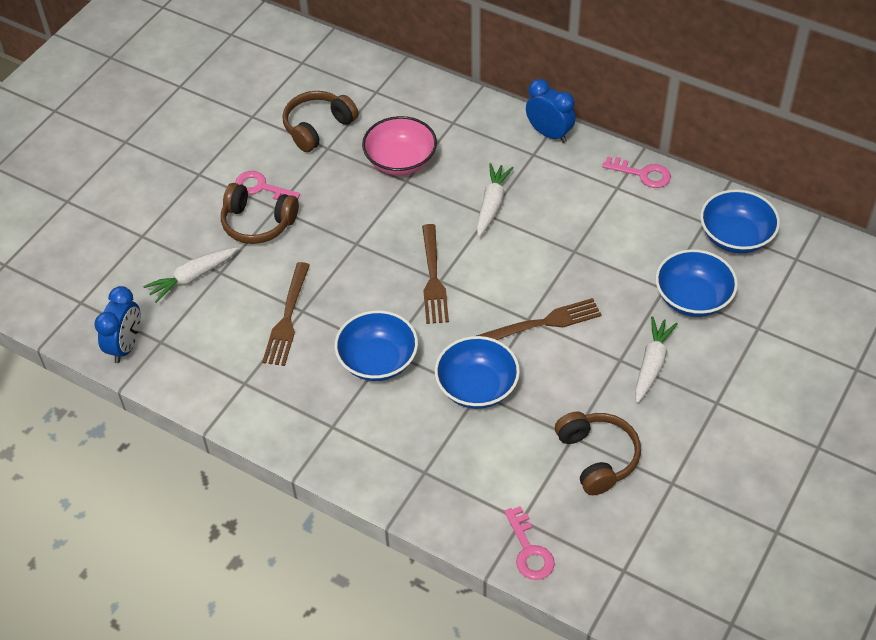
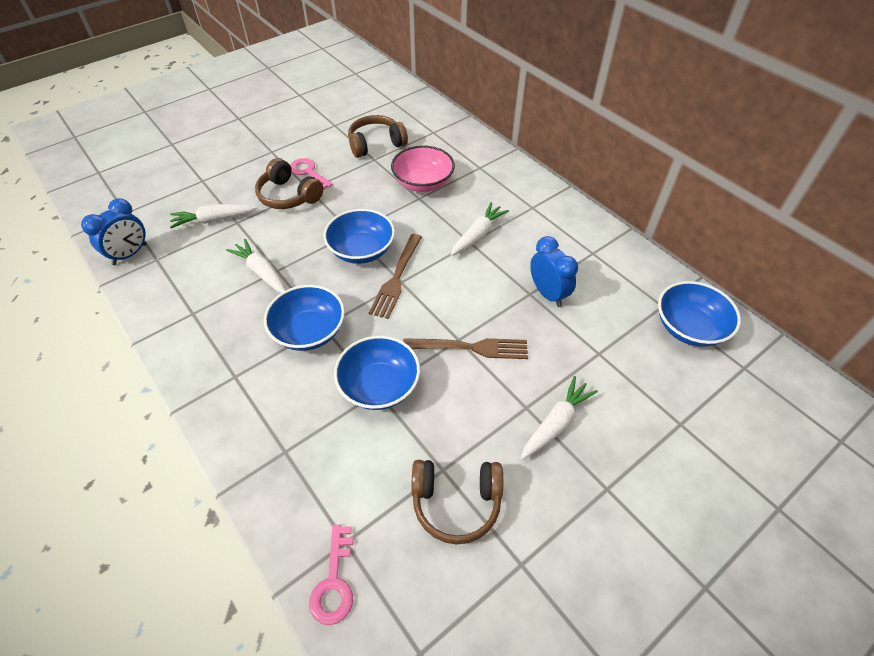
camera: 20 degrees right, 0 degrees up
(287, 318) = (261, 272): brown fork -> white carrot
(549, 134) = (553, 196): blue clock -> blue clock (548, 293)
(597, 457) = (456, 502): brown headphones -> brown headphones turned 90 degrees clockwise
(642, 174) = (620, 248): pink key -> none
(692, 298) = (624, 372): blue bowl -> blue bowl (361, 250)

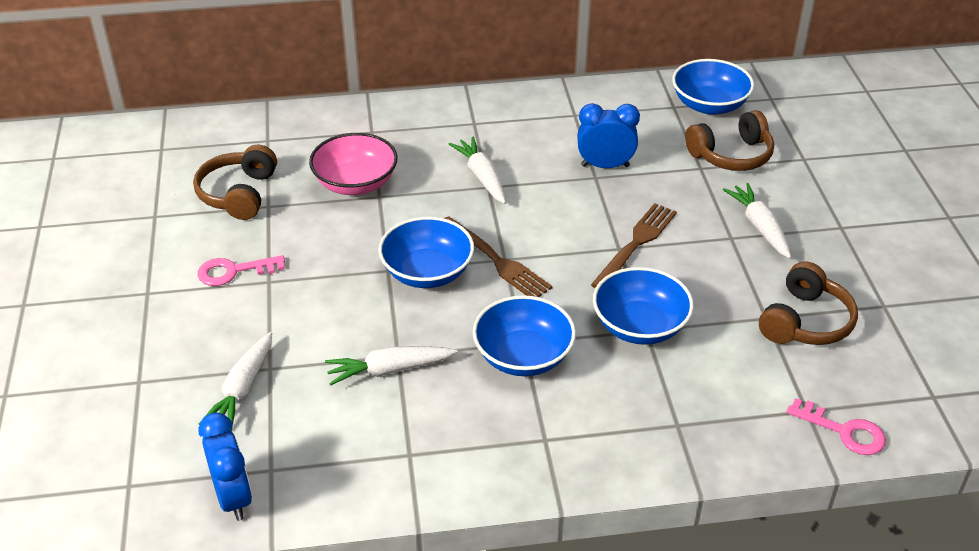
camera: 60 degrees left, 10 degrees down
(289, 196) = (263, 303): brown headphones -> brown headphones (731, 155)

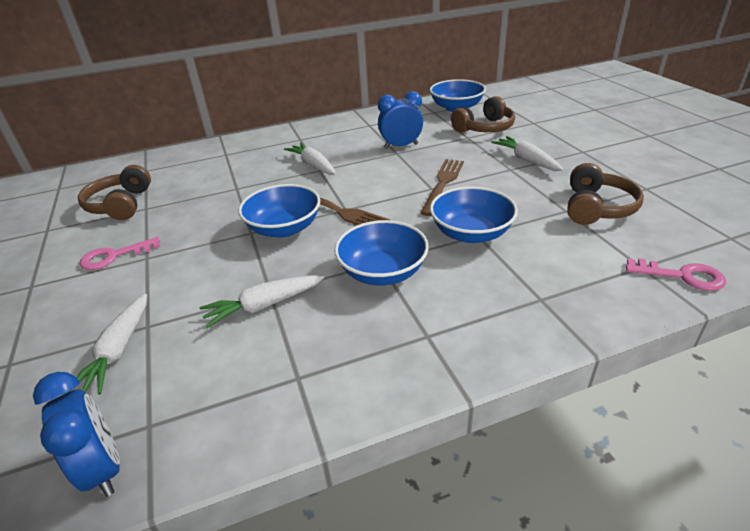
camera: 10 degrees left, 5 degrees down
(355, 183) = (216, 184): pink bowl -> none

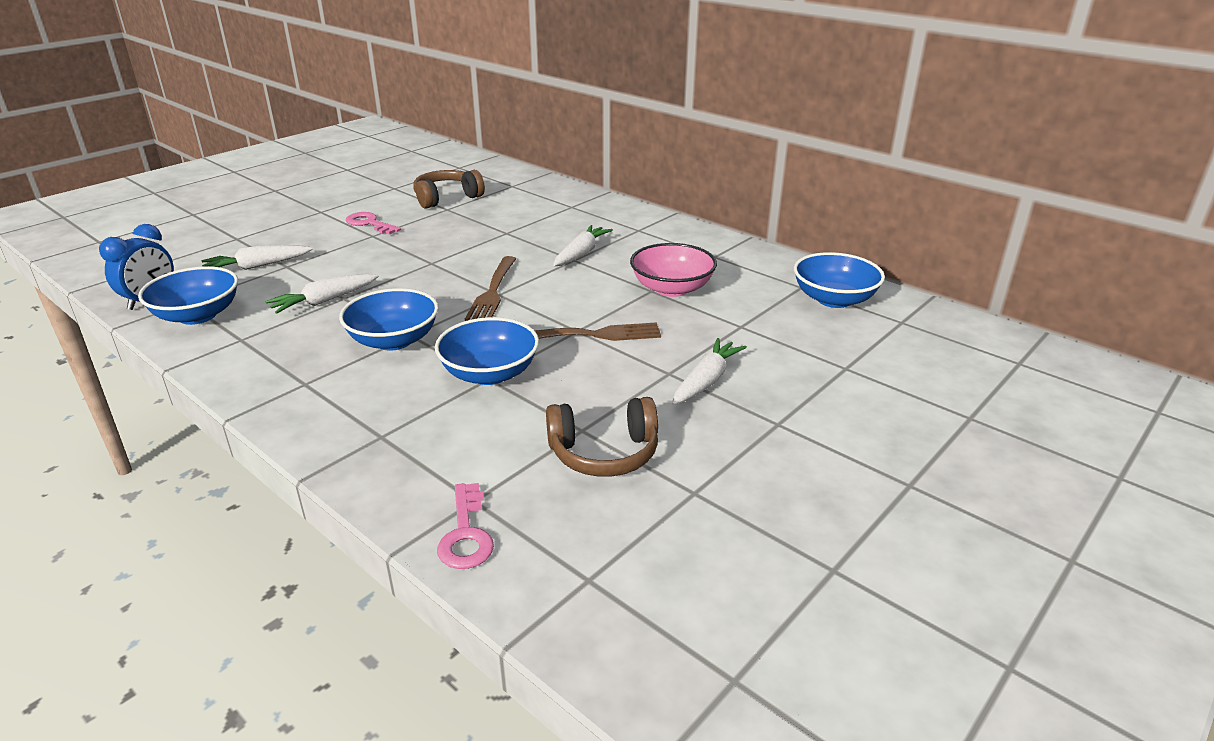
camera: 60 degrees right, 5 degrees down
(264, 305) = (325, 301): white carrot -> white carrot turned 75 degrees counterclockwise
(284, 228) = (446, 275): blue bowl -> blue bowl (197, 315)
(401, 146) = (672, 288): blue clock -> pink bowl
(484, 128) = (784, 333): brown headphones -> none

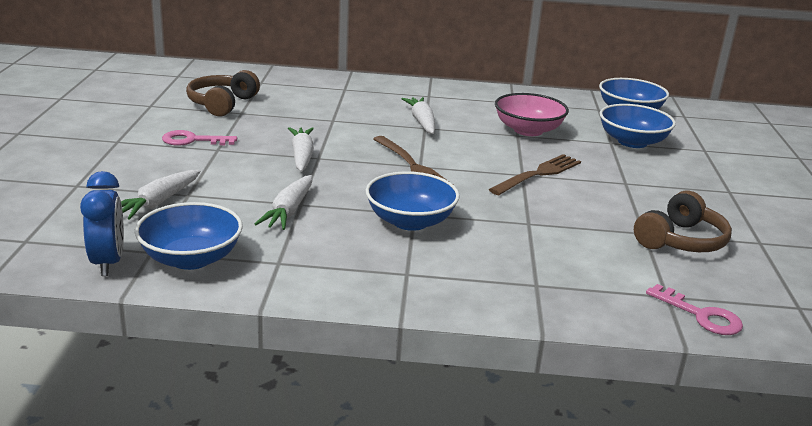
camera: 40 degrees left, 5 degrees down
(489, 373) = (523, 220): blue bowl -> blue bowl (632, 142)
(706, 381) = (653, 180): white carrot -> white carrot (302, 156)

